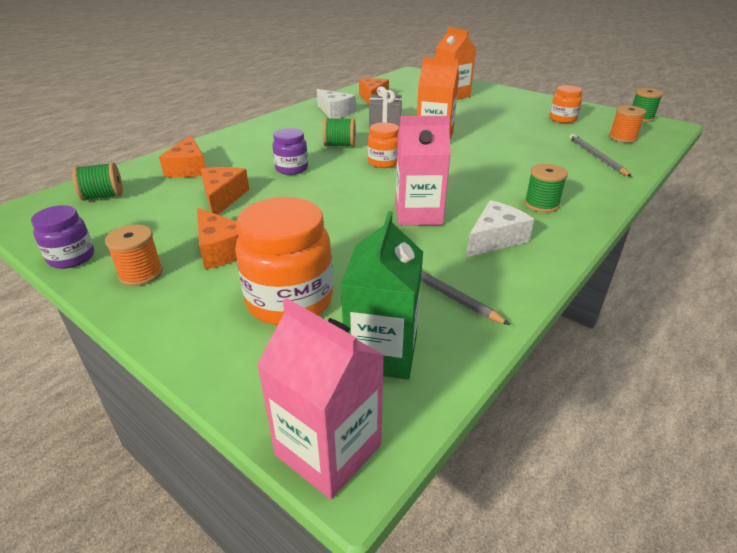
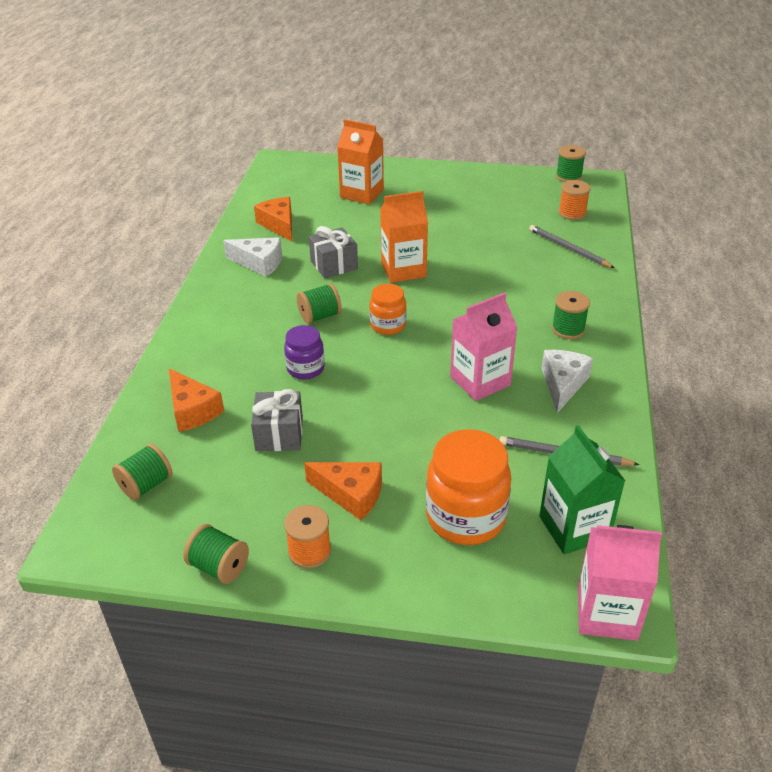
camera: 30 degrees left, 5 degrees up
(71, 258) = (219, 567): purple jar -> green spool
(223, 197) = (279, 434): orange cheese -> grey gift
(562, 119) = (502, 201): orange jar -> none

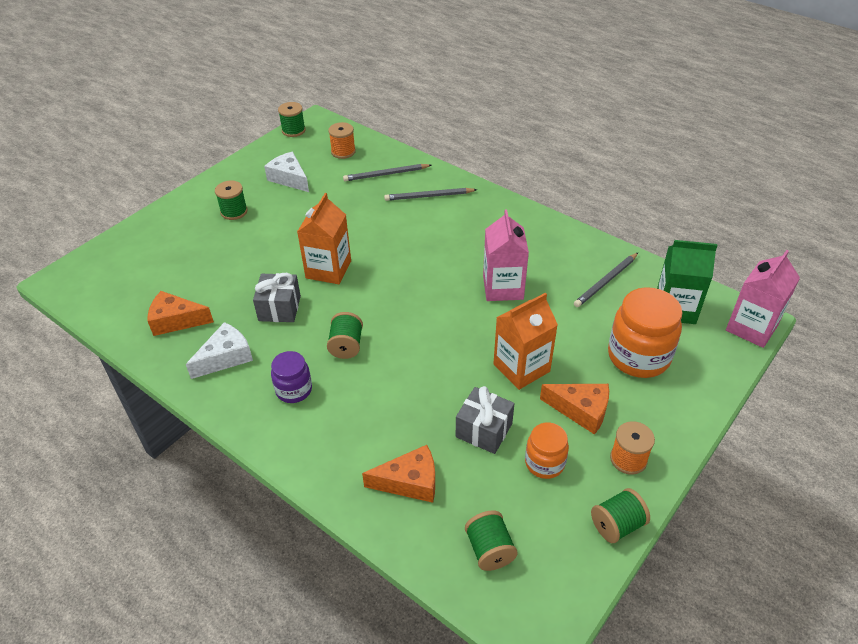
camera: 60 degrees left, 5 degrees up
(305, 368) = (411, 382): purple jar -> purple jar (294, 390)
(351, 494) = (581, 410): orange cheese -> orange cheese turned 60 degrees clockwise
(362, 193) = (186, 247): orange carton -> orange carton (521, 368)
(388, 325) = (395, 309): orange jar -> orange jar (544, 463)
(563, 384) = (536, 249): white cheese -> white cheese (289, 178)
(566, 285) = (428, 196): none -> grey pencil
(568, 329) = (479, 219): green spool -> green spool (234, 211)

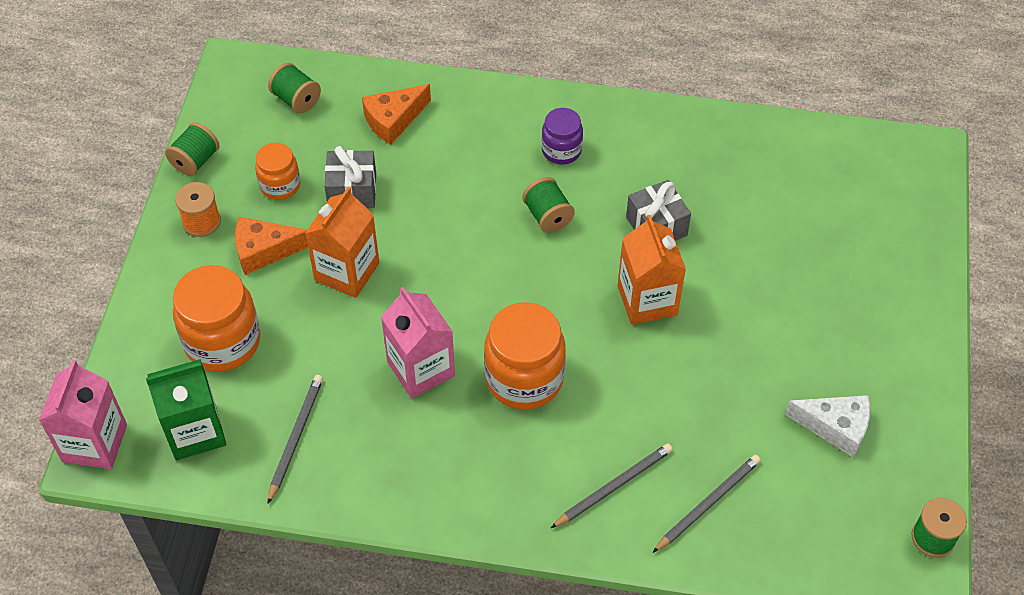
camera: 150 degrees right, 10 degrees up
(176, 320) = (749, 165): orange cheese -> none
(226, 357) = (658, 151): white cheese -> none
(234, 211) = (847, 333): green spool -> none
(343, 152) = (812, 524): orange spool -> none
(440, 259) = (524, 378): none -> orange jar

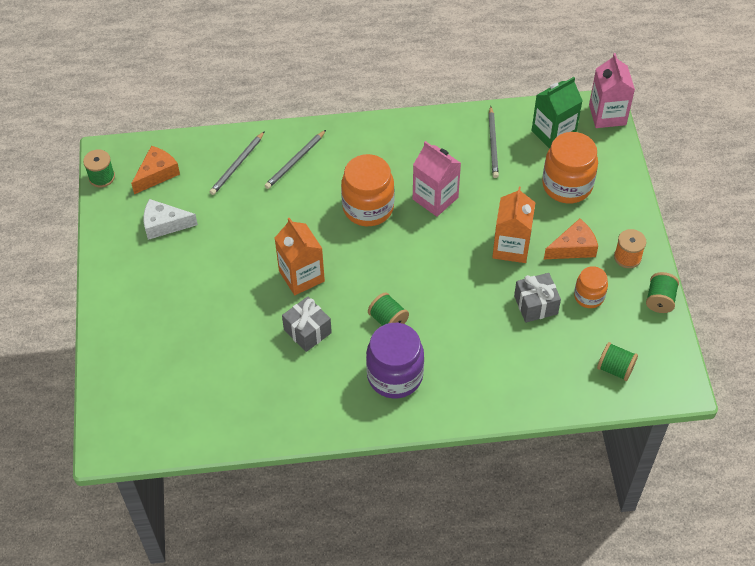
camera: 165 degrees right, 0 degrees up
(393, 120) = (532, 370): orange cheese -> orange cheese (157, 174)
(561, 150) = (395, 376): purple jar -> purple jar, size x1.75

